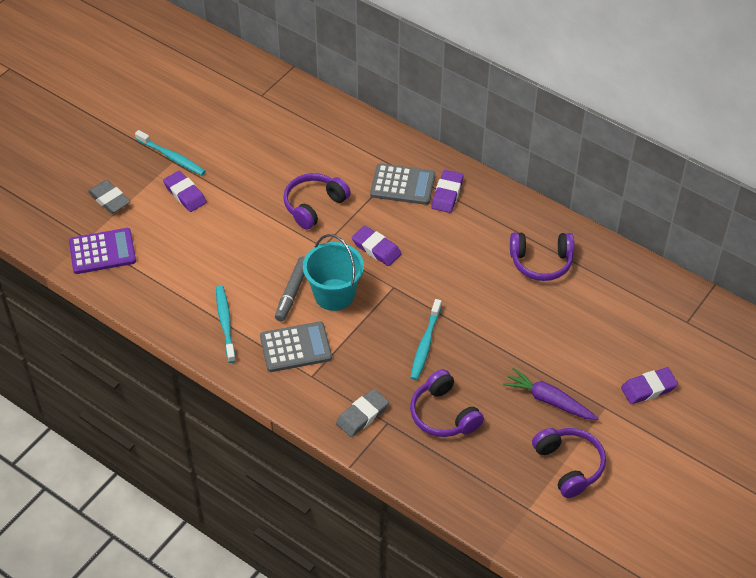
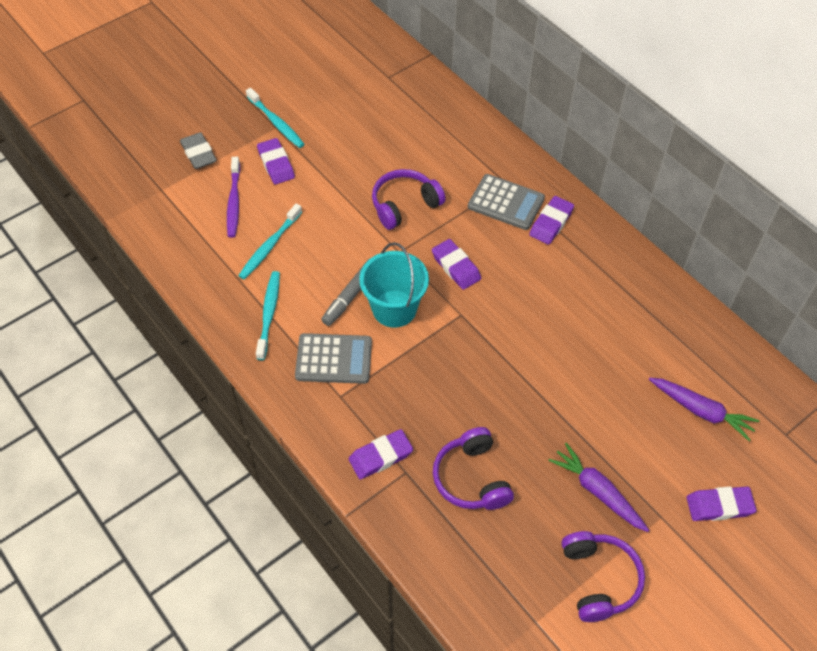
camera: 15 degrees right, 5 degrees up
(102, 252) = (171, 207): purple calculator -> none
(158, 235) = (234, 201): none -> purple toothbrush
(362, 415) = (380, 456): grey eraser -> purple eraser
(425, 344) = (476, 389): turquoise toothbrush -> turquoise toothbrush (270, 246)
(541, 262) = (634, 323): purple headphones -> none
(615, 319) = (701, 411): none -> purple carrot

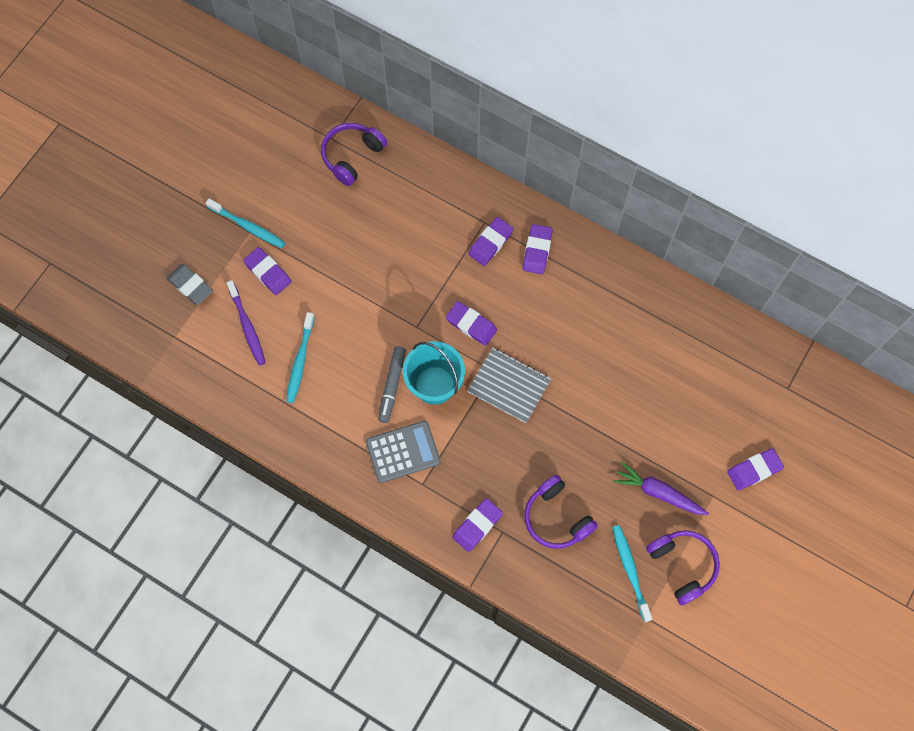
camera: 20 degrees left, 15 degrees up
(269, 314) = (329, 429): turquoise toothbrush -> turquoise toothbrush (630, 571)
(404, 205) = (402, 276): purple headphones -> purple headphones (352, 156)
(472, 334) = (509, 386): none -> grey notebook
(506, 203) = (490, 243): grey calculator -> purple eraser
(701, 411) = (717, 391): purple carrot -> none

